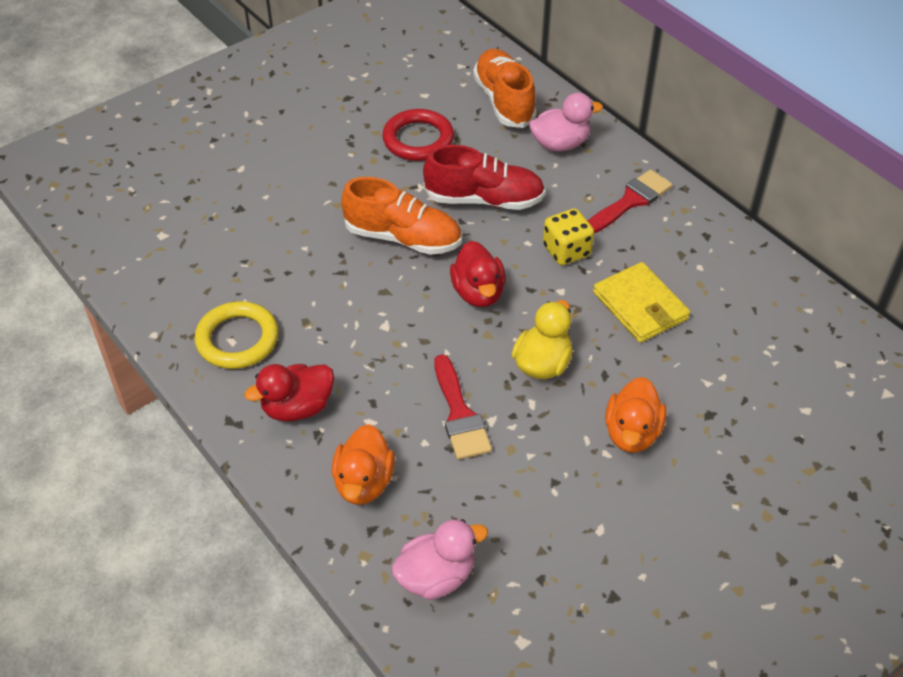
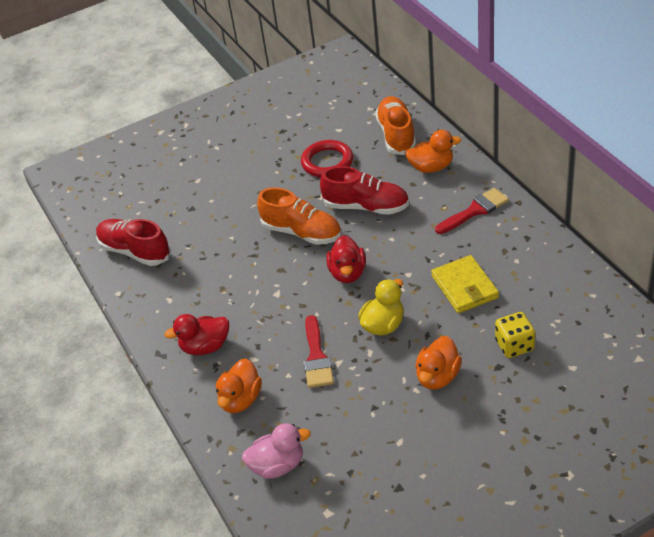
camera: 15 degrees right, 5 degrees down
(168, 273) = (135, 251): none -> red shoe
(237, 339) = (173, 298): yellow ring -> none
(560, 144) = (431, 167): pink duck -> orange duck
(566, 251) = (418, 245): yellow dice -> yellow dice (514, 345)

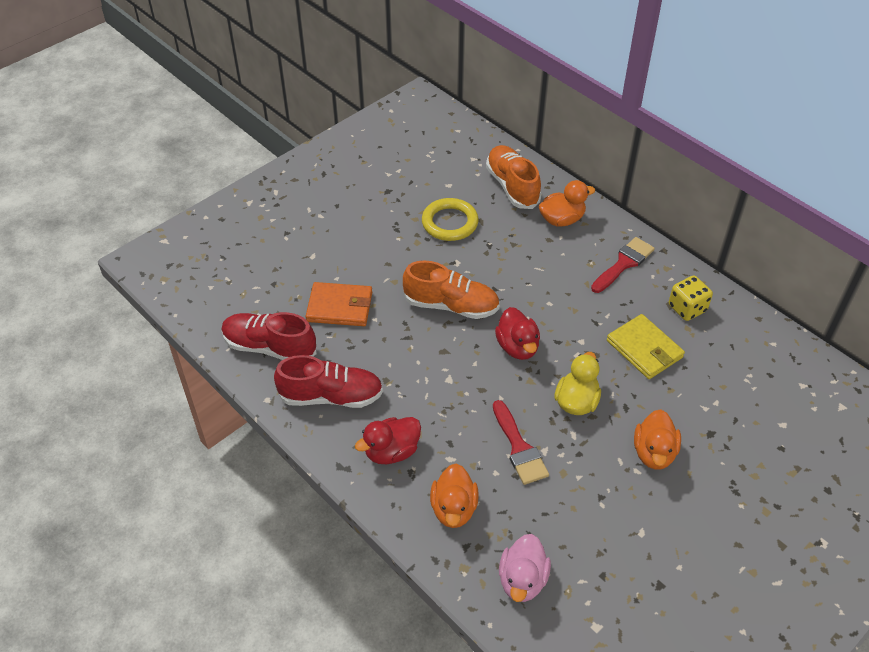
camera: 20 degrees left, 5 degrees up
(205, 224) = (340, 307): none -> orange wallet
(277, 465) = (522, 580): pink duck -> pink duck turned 135 degrees clockwise
(327, 162) = (450, 223): red ring -> yellow ring
(366, 206) = (510, 269): red shoe -> red shoe (331, 396)
(514, 345) = (718, 408): yellow dice -> yellow dice (687, 308)

